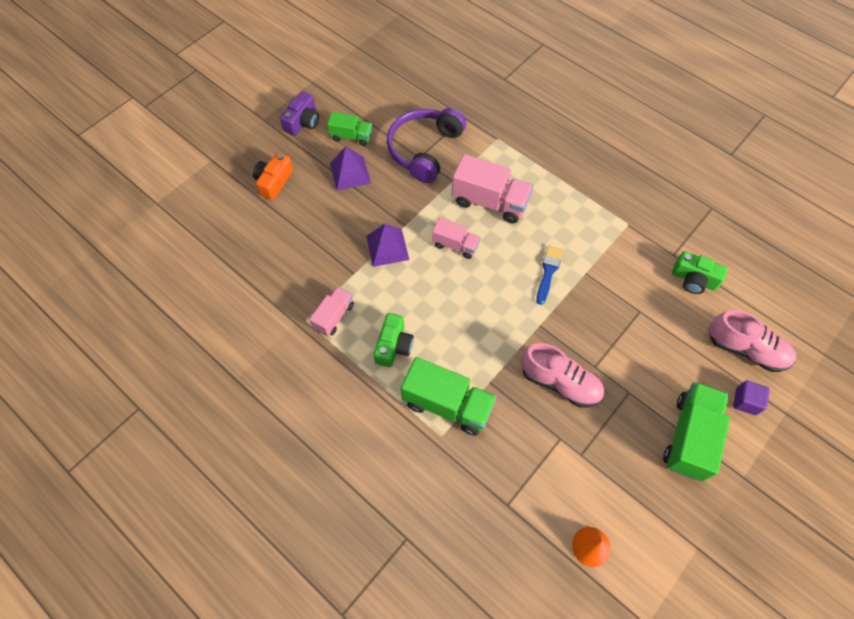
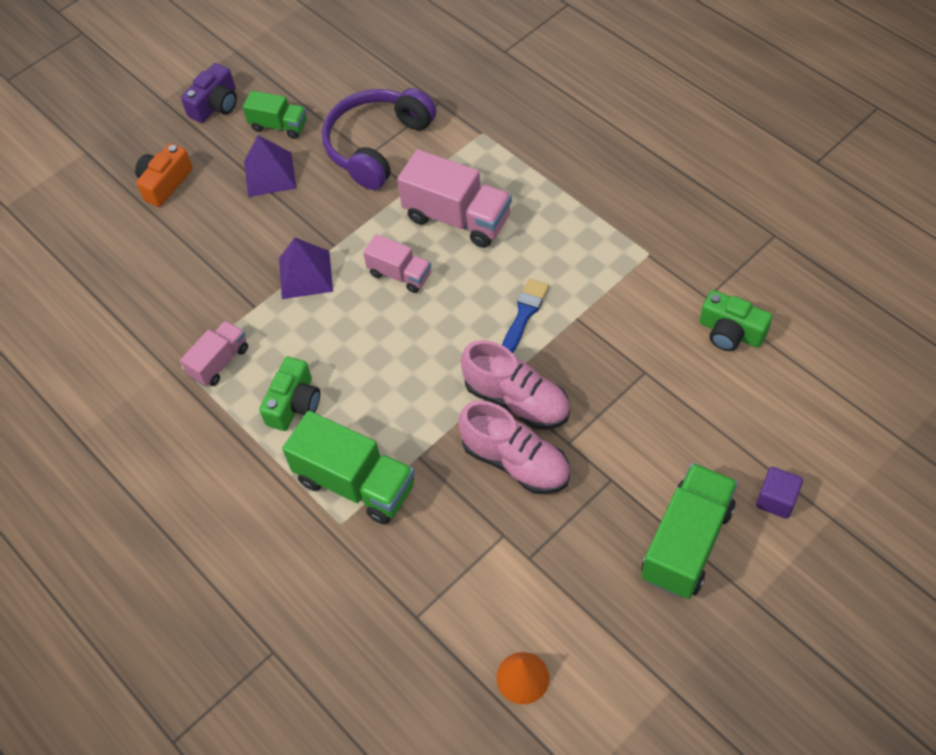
camera: 10 degrees right, 5 degrees down
(745, 349) = (789, 429): pink shoe -> pink shoe (517, 400)

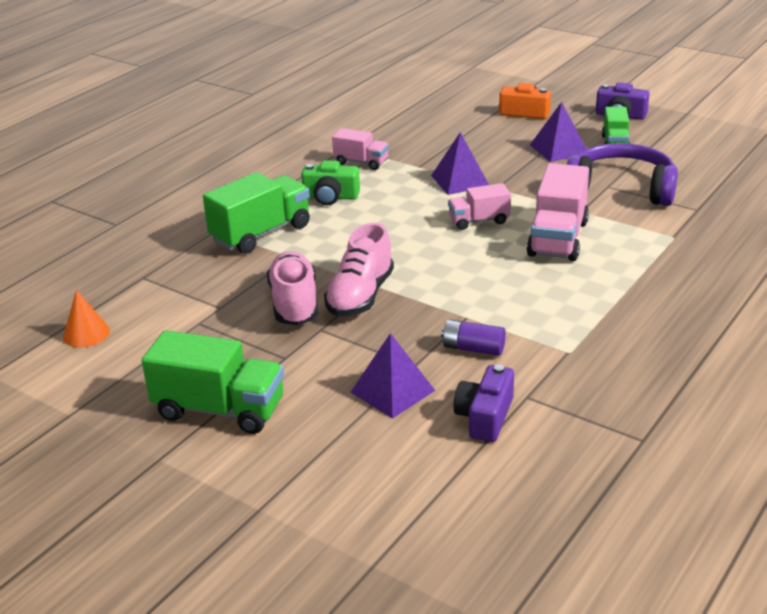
camera: 75 degrees right, 25 degrees down
(355, 483) = (261, 233): green truck -> green truck turned 150 degrees counterclockwise
(400, 274) = (478, 221): pink truck -> pink truck turned 60 degrees clockwise
(515, 462) = (294, 304): pink shoe -> pink shoe turned 150 degrees clockwise
(524, 314) = (459, 288): blue brush -> none
(629, 322) = (473, 348): none -> purple battery
(682, 395) = (392, 391): none -> purple pyramid
(730, 332) = (485, 417): green camera -> purple camera
(776, 500) = (276, 466): purple cube -> none

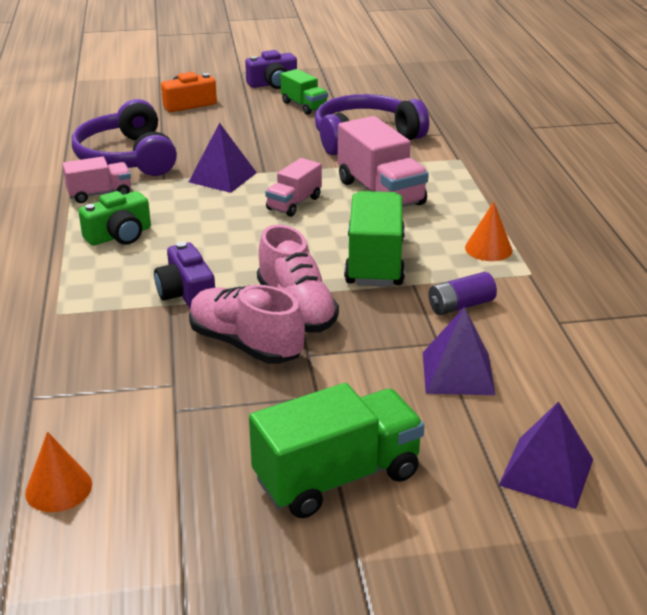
camera: 45 degrees left, 0 degrees up
(261, 233) = (100, 296): green truck -> green truck (375, 262)
(418, 141) = (127, 158): none -> purple headphones
(485, 417) = (558, 353): purple camera -> purple camera (186, 294)
(558, 149) = (265, 124): purple pyramid -> purple pyramid (546, 472)
(568, 318) = (488, 249): none -> orange cone

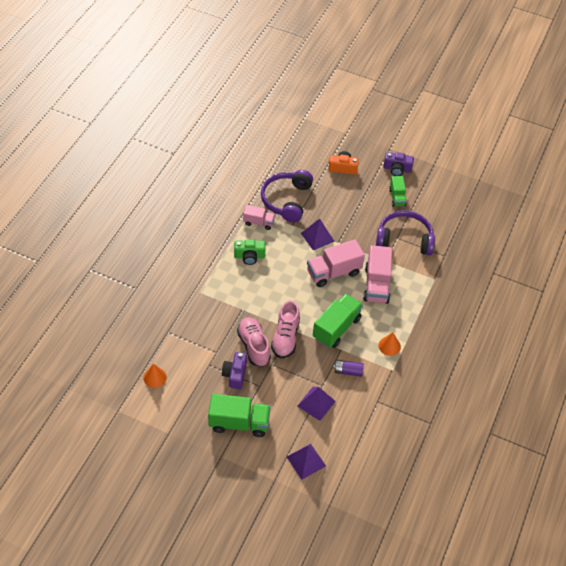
camera: 30 degrees right, 20 degrees up
(186, 294) = (252, 306): purple camera -> purple camera (235, 374)
(294, 203) = (333, 272): pink truck -> pink truck, size x1.71

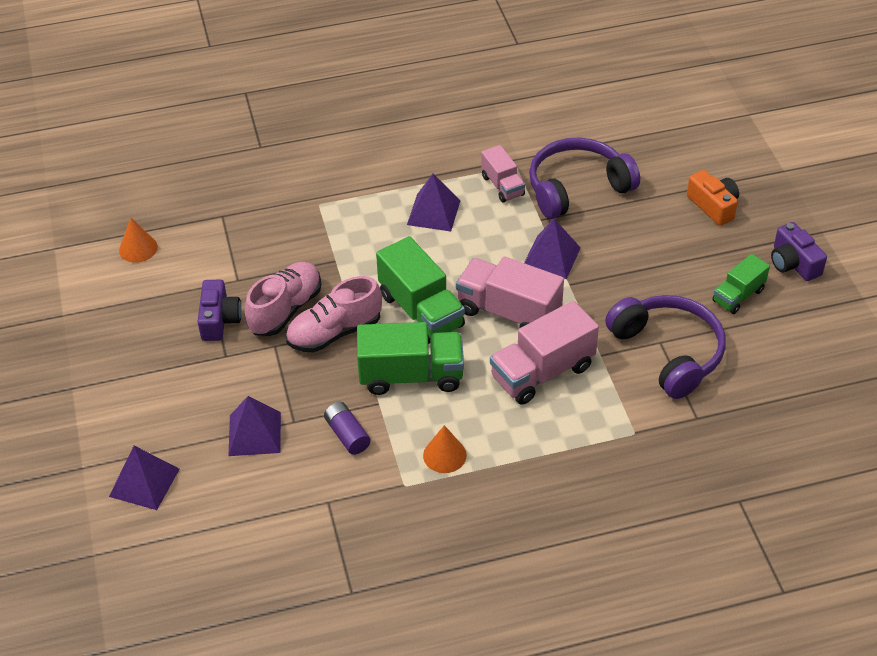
camera: 55 degrees right, 5 degrees down
(235, 374) = (219, 320): purple camera -> purple camera turned 120 degrees clockwise
(239, 423) = (143, 373): green truck -> green truck (421, 311)
(249, 256) = (433, 212): green camera -> purple pyramid

